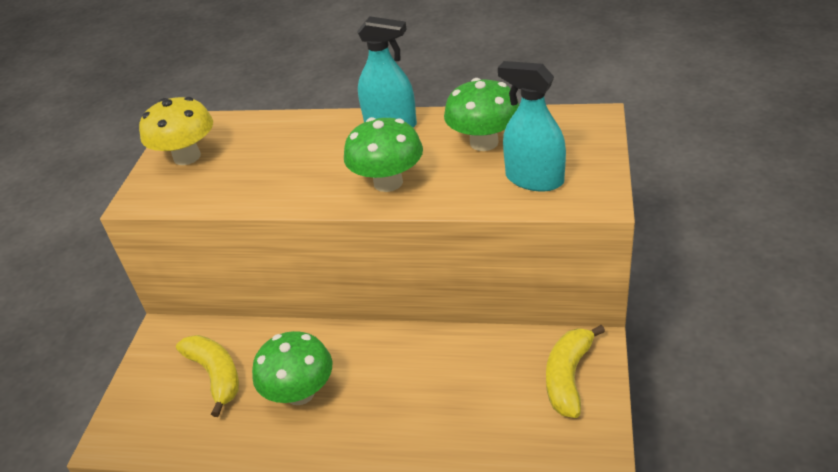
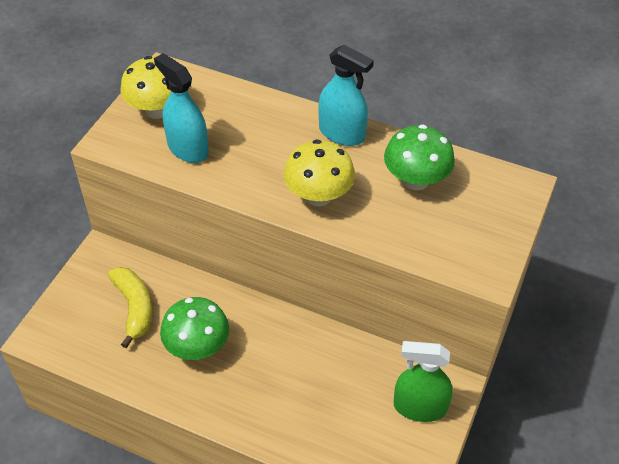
camera: 10 degrees right, 10 degrees up
(388, 182) = (318, 196): green mushroom -> yellow mushroom
(534, 179) = (443, 235): turquoise spray bottle -> turquoise spray bottle (188, 149)
(568, 377) = (419, 407): yellow banana -> green spray bottle

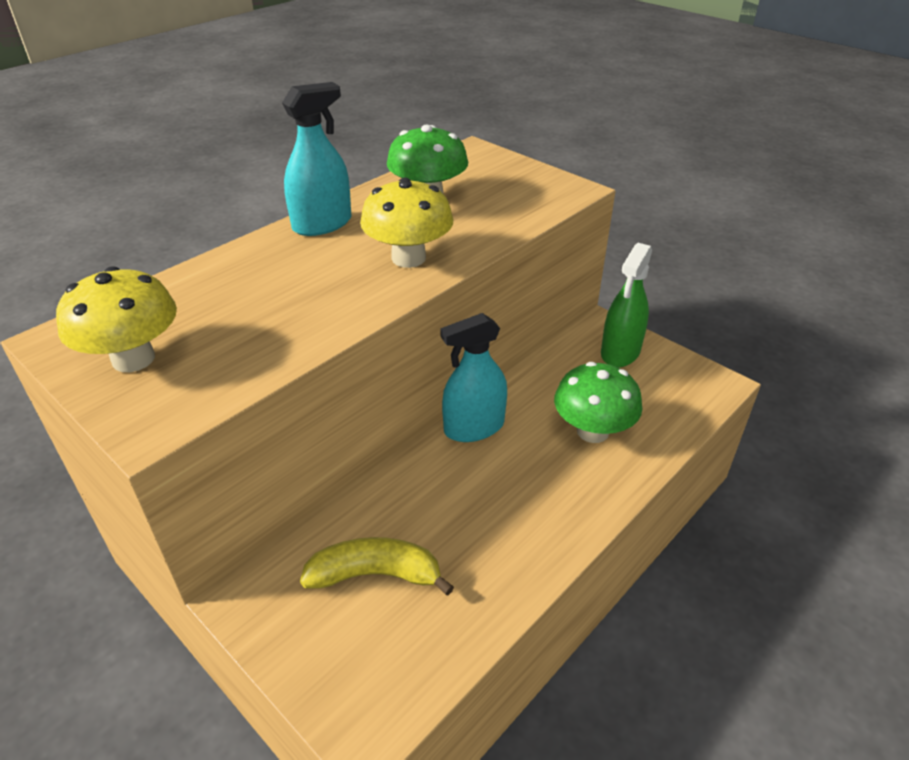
camera: 70 degrees left, 10 degrees down
(188, 149) = (242, 343): turquoise spray bottle -> turquoise spray bottle (474, 427)
(197, 347) = (475, 514): green mushroom -> green mushroom (592, 431)

